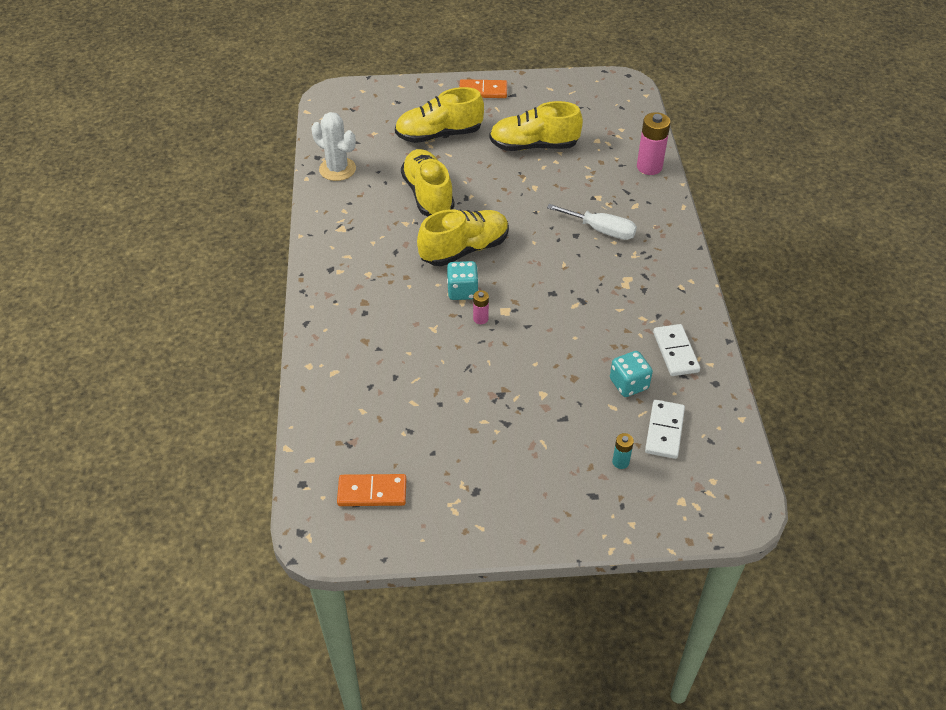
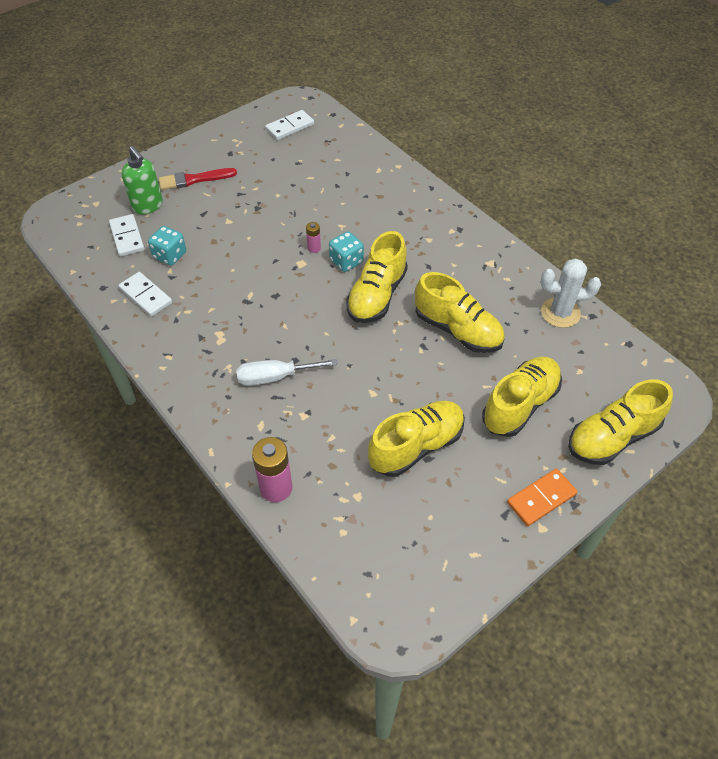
camera: 145 degrees right, 5 degrees up
(372, 492) = (290, 127): orange domino -> white domino
(402, 95) = (612, 437): none -> yellow shoe
(545, 472) = (194, 179): none -> red brush
(620, 462) = (148, 206): turquoise battery -> green soap dispenser

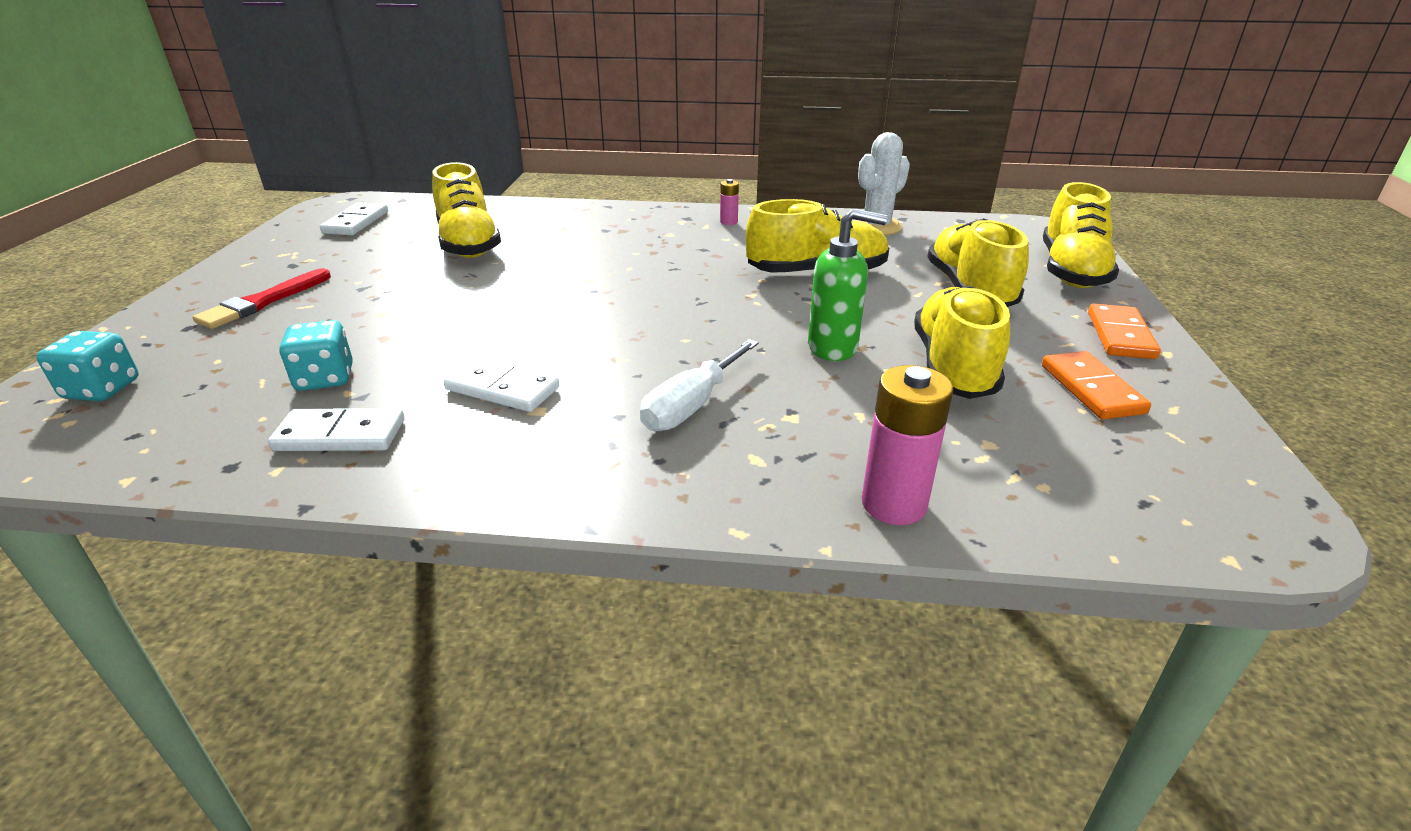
camera: 45 degrees left, 20 degrees down
(127, 237) = (207, 394): white domino -> white domino (502, 389)
(148, 206) = (207, 351): green soap dispenser -> green soap dispenser (833, 348)
(314, 248) = (547, 287): pink battery -> pink battery (729, 222)
(346, 261) = (606, 280): turquoise dice -> turquoise dice (102, 389)
(377, 295) = (689, 288): yellow shoe -> yellow shoe (468, 244)
(457, 512) = (1091, 389): none -> orange domino

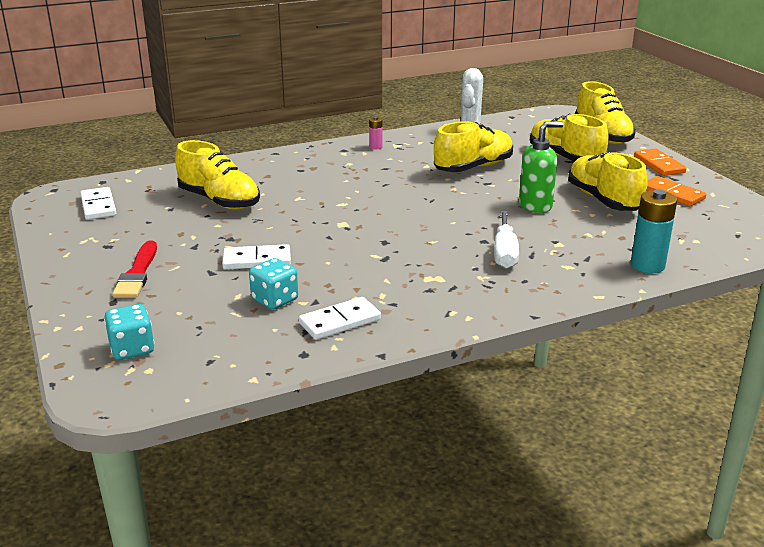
camera: 30 degrees left, 5 degrees down
(502, 389) = (392, 274): white domino -> white domino (257, 260)
(893, 504) = (647, 265): pink battery -> turquoise battery

